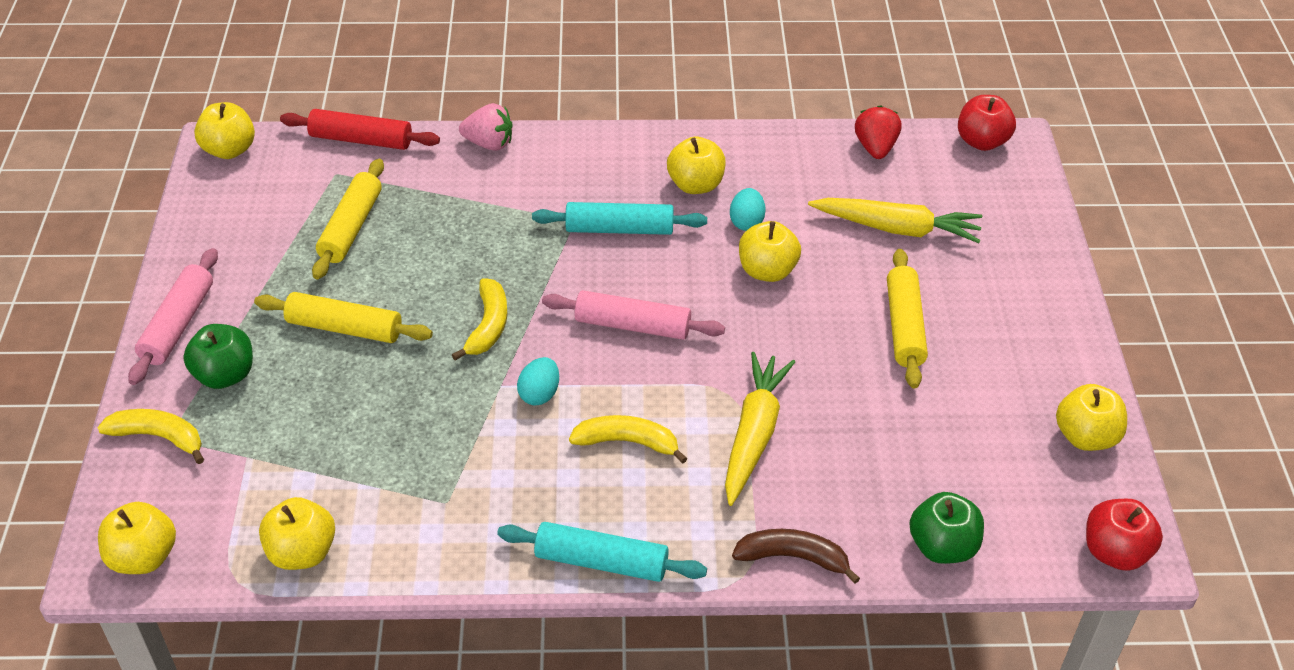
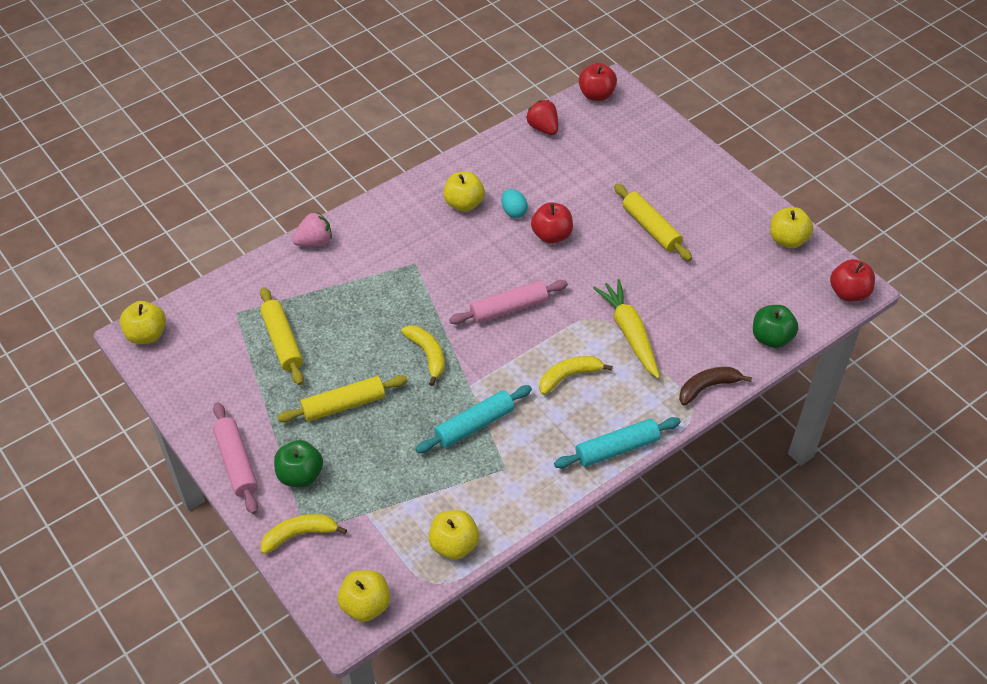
camera: 35 degrees left, 5 degrees up
(361, 140) = (229, 282): red rolling pin -> none
(539, 394) = (496, 377): turquoise egg -> none
(619, 229) = (446, 255): turquoise rolling pin -> turquoise rolling pin (474, 425)
(767, 271) = (551, 235): yellow apple -> red apple
(897, 228) = (598, 172): yellow carrot -> none

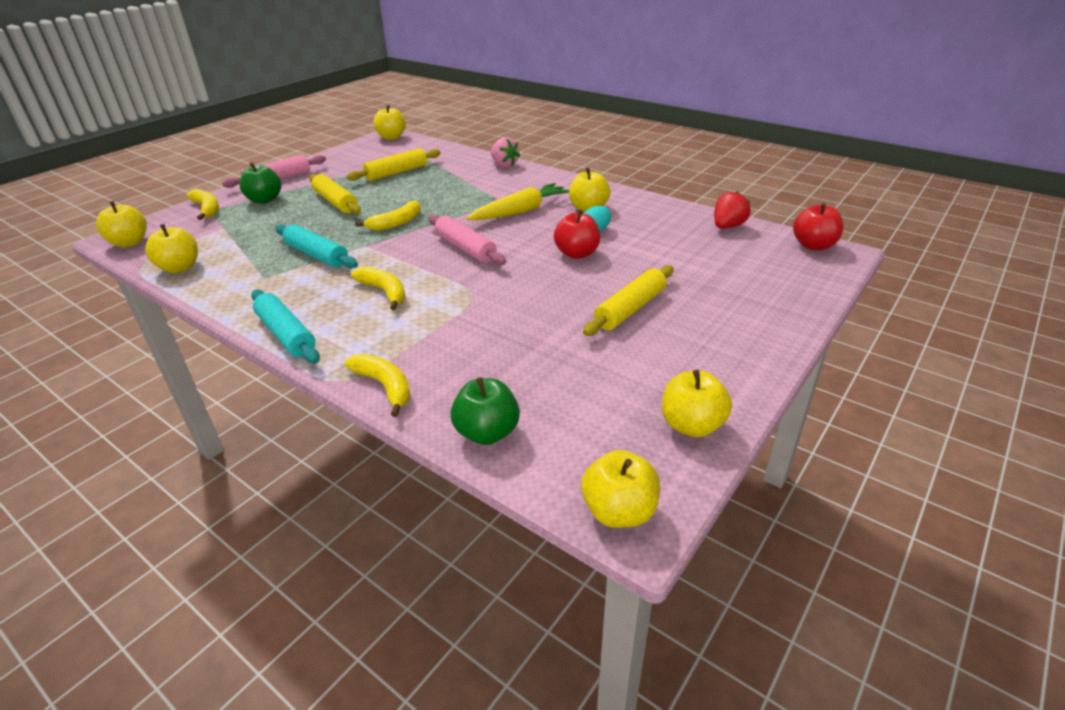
camera: 75 degrees right, 15 degrees down
(629, 333) = (457, 318): yellow carrot -> yellow carrot (520, 211)
(708, 387) = (385, 387): brown banana -> yellow banana
(848, 293) = (619, 511): red apple -> yellow apple

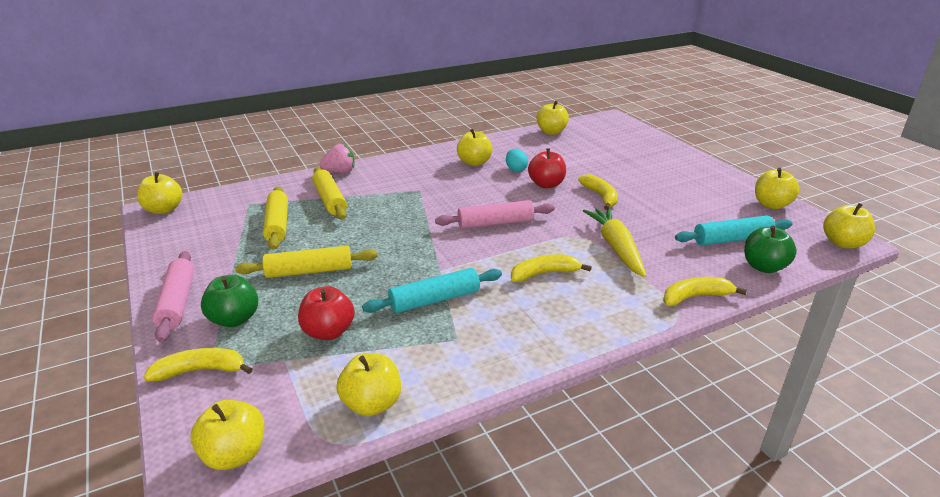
camera: 65 degrees left, 5 degrees down
(286, 334) = (588, 337): turquoise rolling pin -> turquoise rolling pin (732, 239)
(396, 223) = (407, 245): yellow banana -> yellow banana (600, 196)
(520, 211) = (449, 187): yellow carrot -> yellow carrot (616, 247)
(630, 309) = (638, 188): yellow rolling pin -> yellow rolling pin (330, 200)
(727, 226) = (551, 132): red strawberry -> yellow apple
(813, 245) = (598, 120): red apple -> red apple (328, 332)

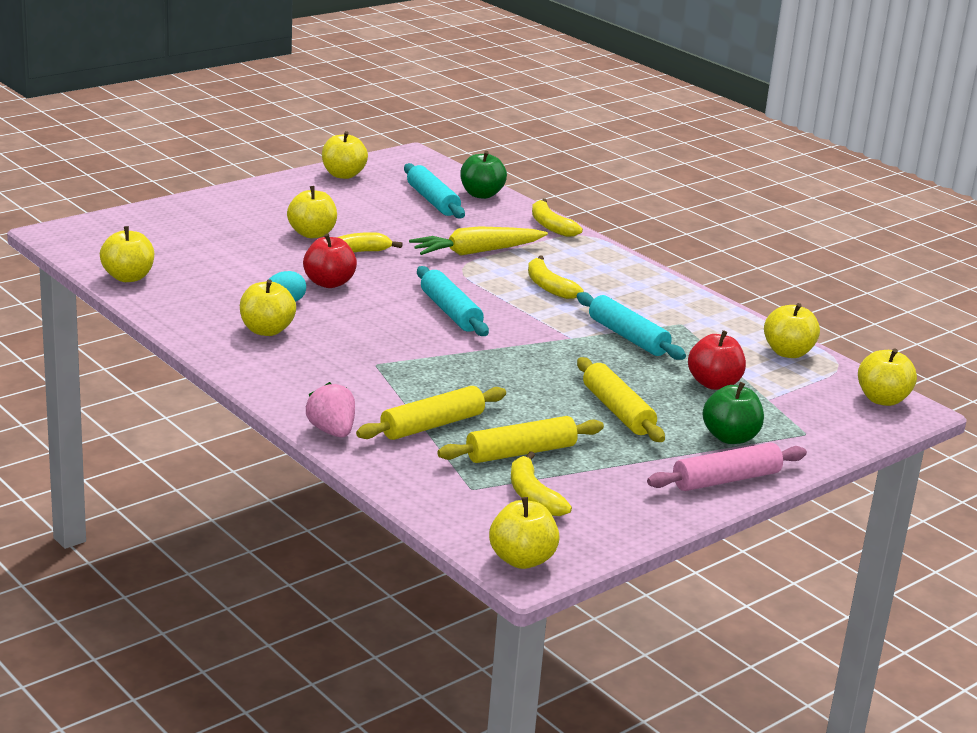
camera: 105 degrees left, 5 degrees down
(201, 371) = (812, 437): yellow banana -> yellow banana (533, 495)
(495, 223) = (450, 312): pink rolling pin -> turquoise rolling pin
(843, 243) = (418, 159): yellow apple -> yellow apple (312, 234)

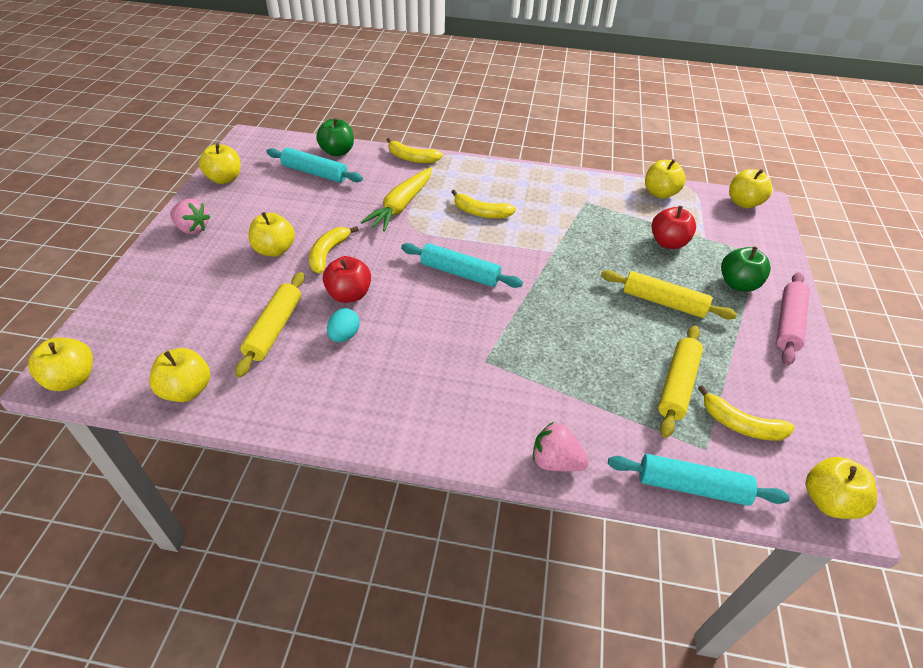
camera: 40 degrees left, 20 degrees up
(266, 195) = (192, 229): none -> pink strawberry
(266, 330) = (370, 378): yellow apple -> yellow apple (72, 379)
(432, 425) = (599, 399): yellow rolling pin -> yellow rolling pin (274, 329)
(628, 337) = (578, 231): turquoise rolling pin -> turquoise rolling pin (692, 486)

